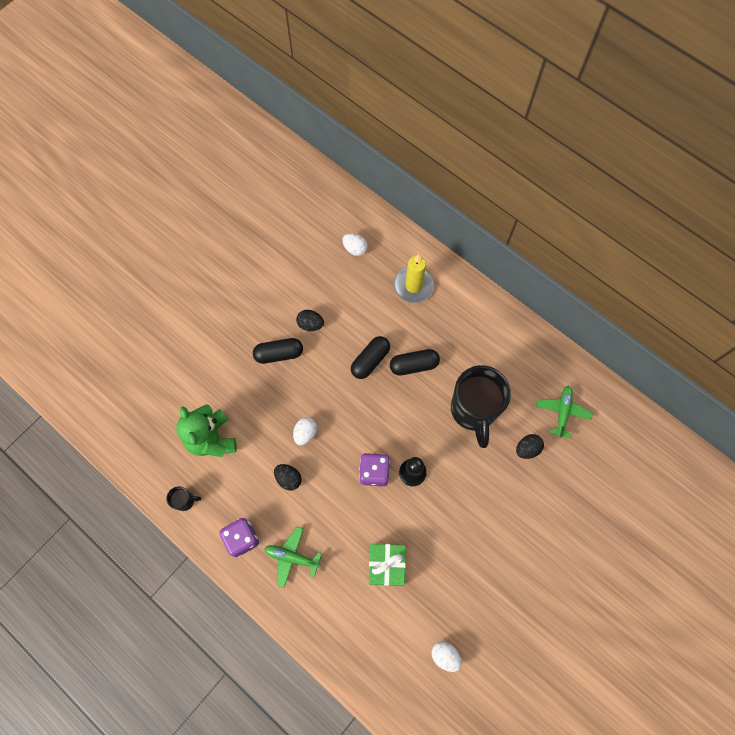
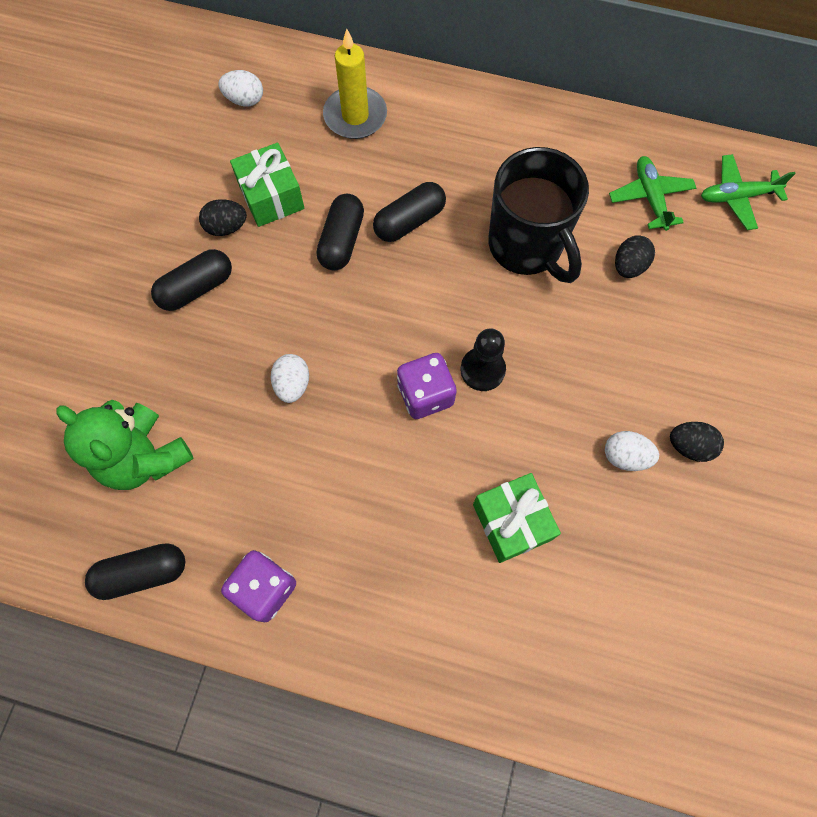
camera: 25 degrees left, 0 degrees up
(185, 501) = (142, 573): black mug -> black capsule
(288, 479) = (297, 462): black egg -> black egg (689, 446)
(292, 557) = (359, 579): green plane -> green plane (737, 196)
(343, 316) = (271, 197): none -> green gift
(445, 655) = (667, 613): white egg -> white egg (625, 456)

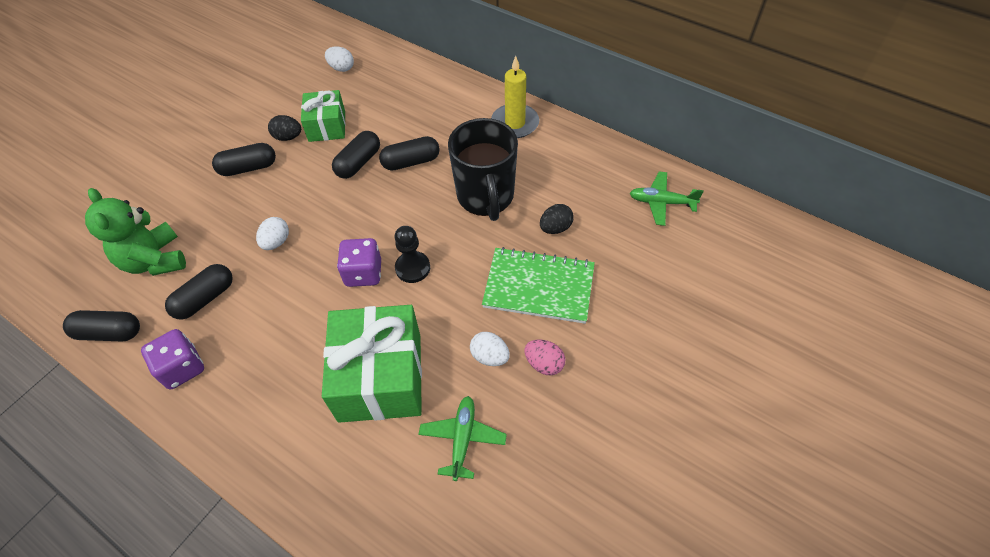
camera: 20 degrees right, 15 degrees down
(242, 489) = (205, 298): none -> black capsule
(355, 116) = (408, 92): yellow candle -> yellow candle (515, 123)
(512, 522) = (380, 377): green gift -> green gift, size x1.72
(642, 350) = (539, 287): none -> green notebook
(650, 197) = (593, 187): green plane -> green plane (462, 439)
(689, 446) = (544, 364): black egg -> pink egg

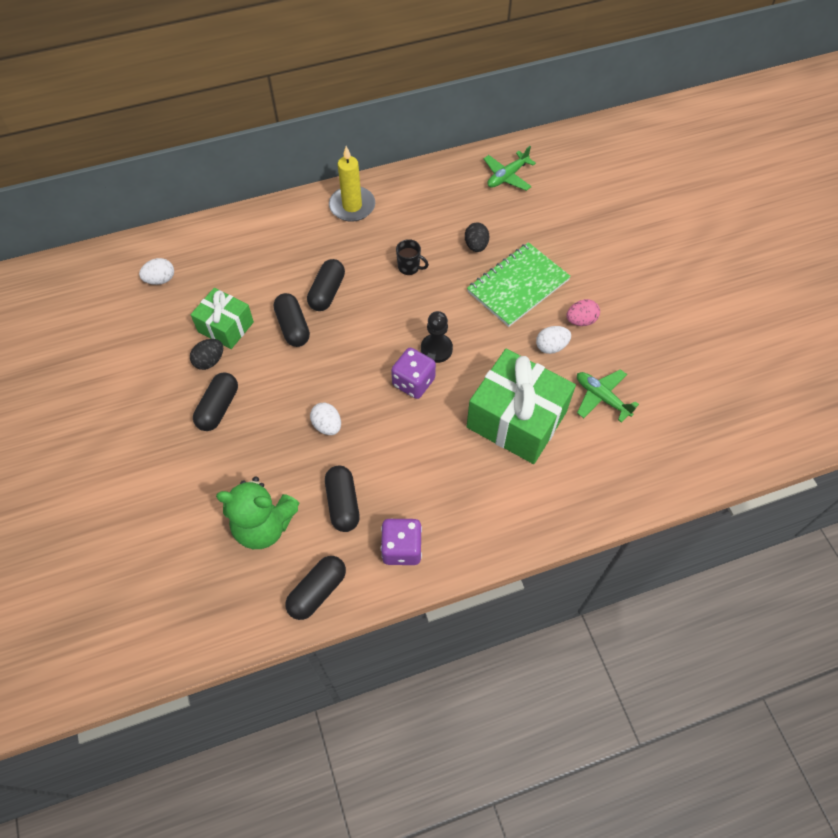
camera: 55 degrees left, 5 degrees up
(485, 197) = (409, 267): black mug -> black mug, size x0.41

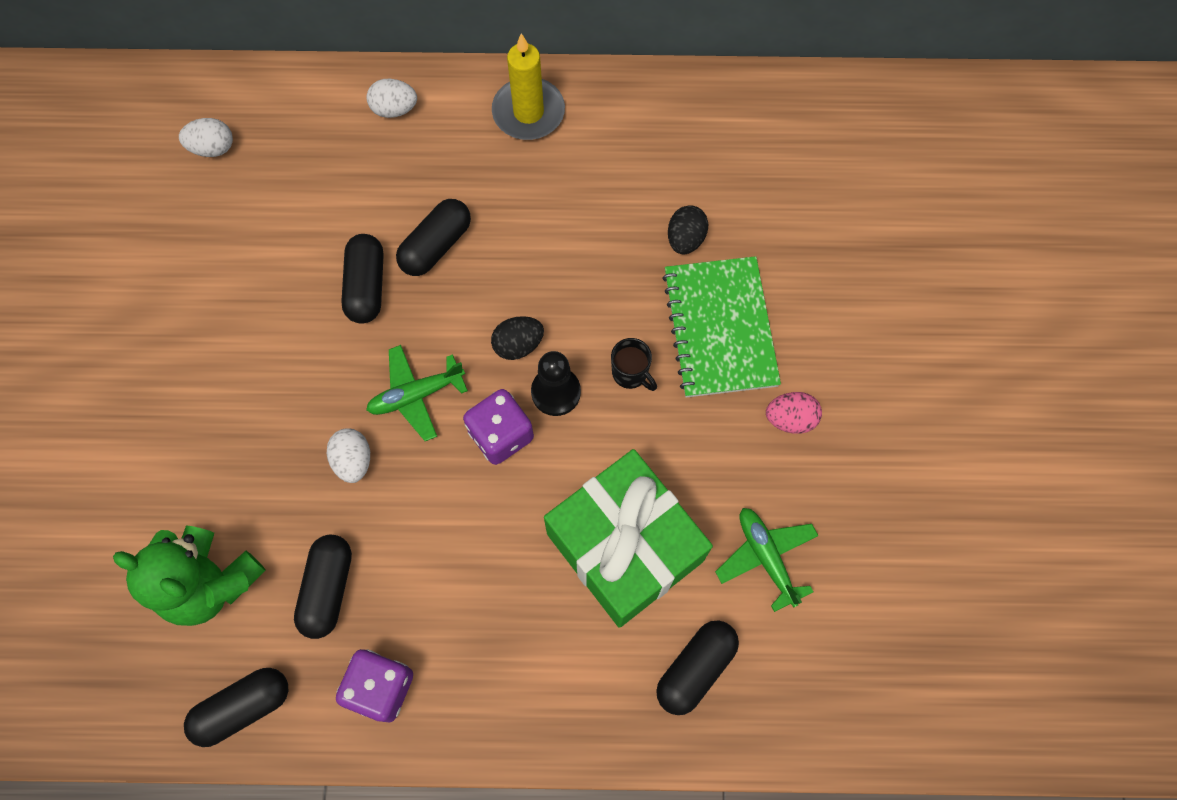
camera: 20 degrees right, 10 degrees up
(209, 361) = (232, 302): black egg -> black egg (518, 345)
(218, 408) = (217, 380): black capsule -> black capsule (695, 668)
(226, 327) = (273, 254): green gift -> none
(409, 267) = (571, 243): black mug -> black mug (630, 373)
(507, 176) = (783, 133): green plane -> green plane (416, 395)
(518, 286) = (720, 328): green notebook -> green notebook turned 75 degrees counterclockwise
(551, 346) = (726, 447): white egg -> white egg (394, 109)

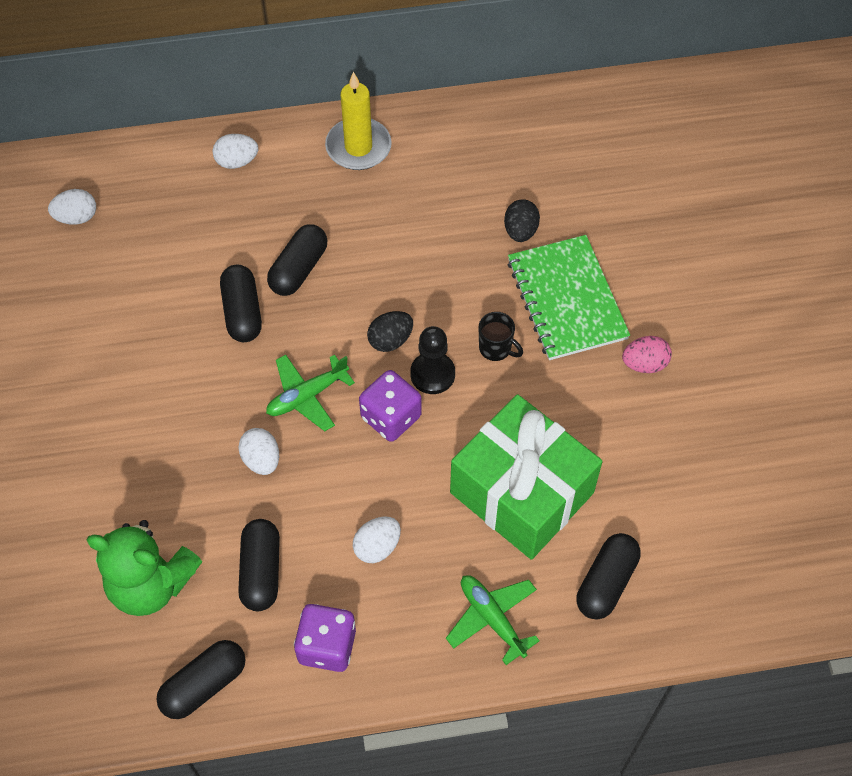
camera: 10 degrees left, 10 degrees down
(456, 583) = (377, 547): none -> white egg
(766, 557) = (648, 480): green plane -> green plane (492, 618)

